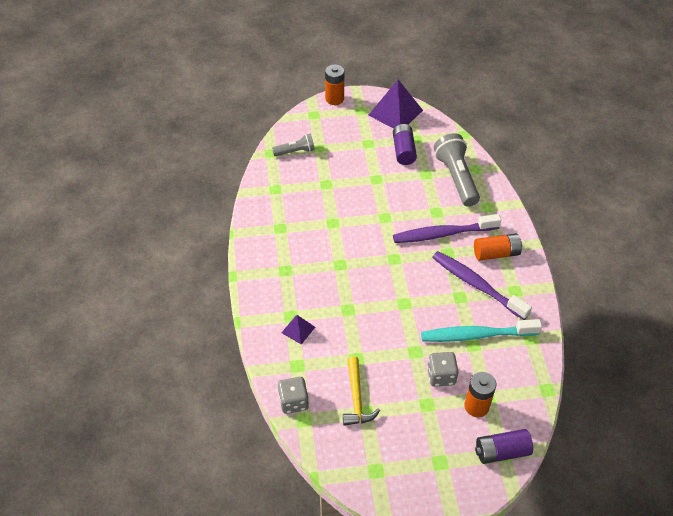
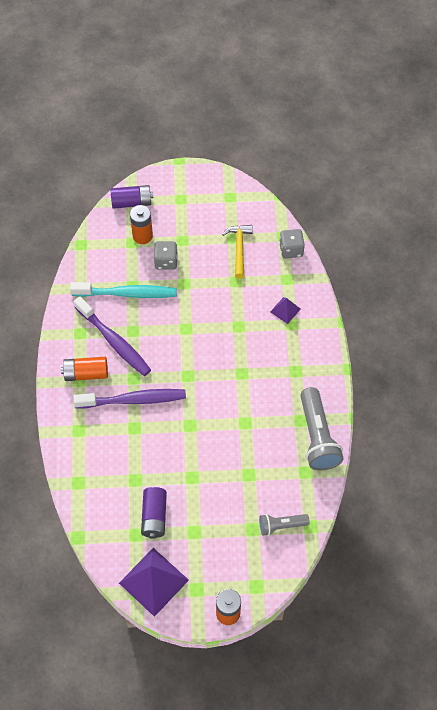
camera: 175 degrees left, 10 degrees up
(456, 178) = (102, 471): grey flashlight -> grey flashlight (317, 437)

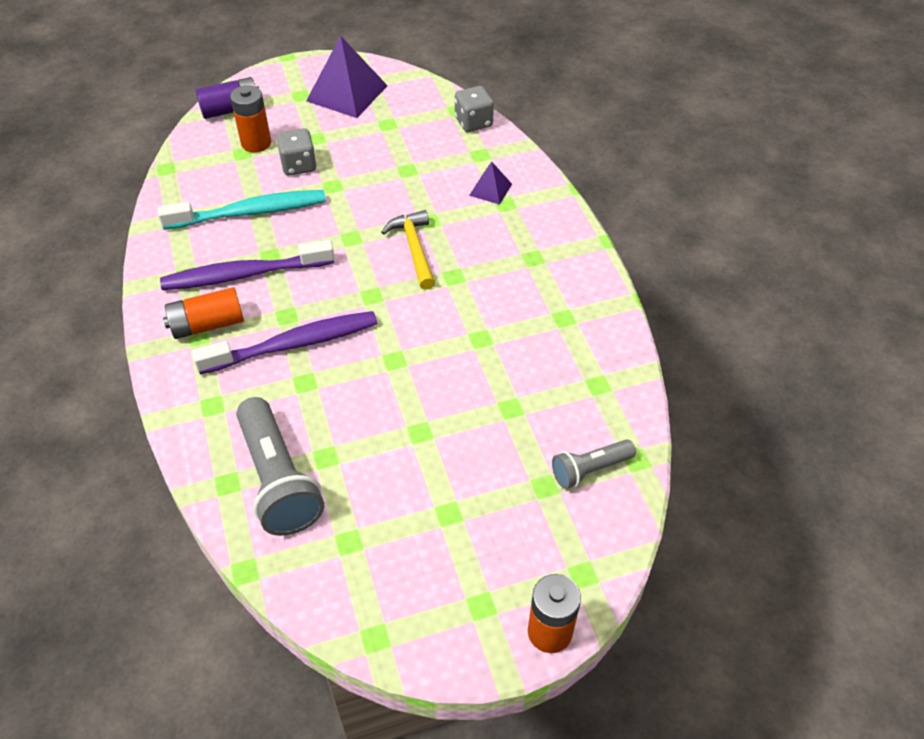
camera: 15 degrees left, 10 degrees down
(114, 341) = (244, 274): purple toothbrush -> purple toothbrush turned 135 degrees clockwise
(154, 516) = (373, 505): purple battery -> none
(154, 581) = (401, 611): purple pyramid -> purple pyramid (347, 93)
(239, 249) = (400, 133): yellow hammer -> yellow hammer (414, 249)
(317, 437) = (597, 333): grey flashlight -> grey flashlight (278, 480)

